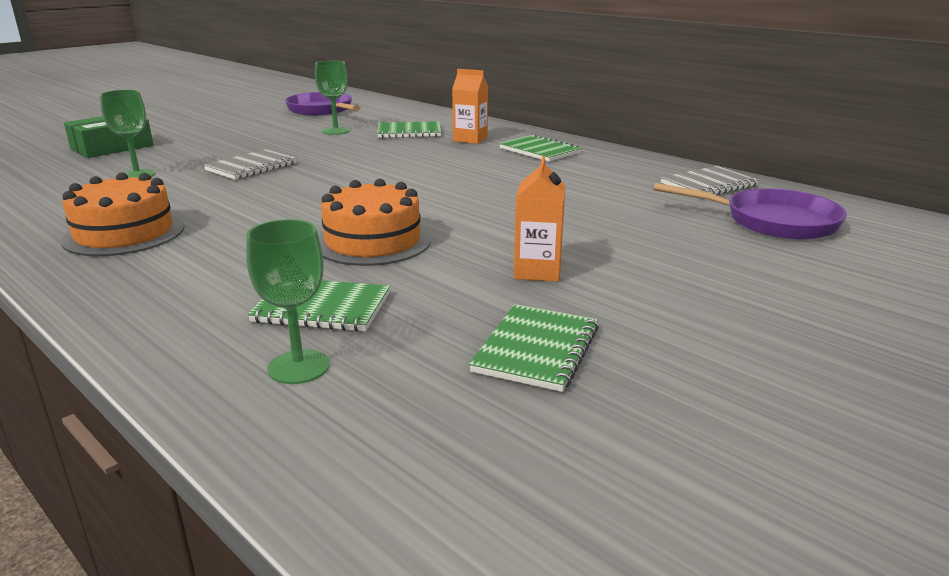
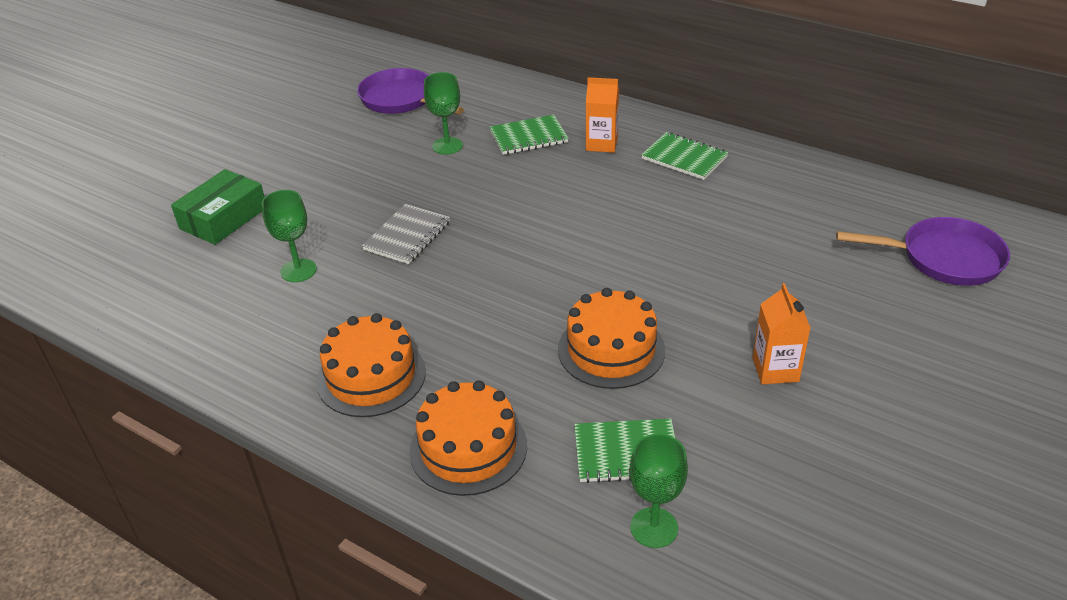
camera: 10 degrees left, 15 degrees up
(161, 285) = (468, 448): none -> orange cake
(536, 349) = (820, 473): green notebook -> none
(708, 184) = (869, 201): grey notebook -> none

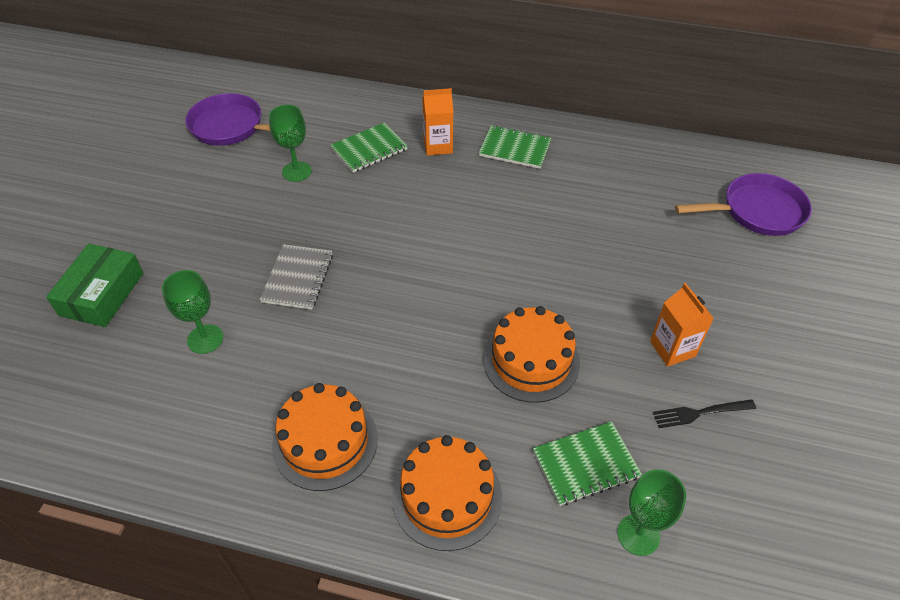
camera: 20 degrees left, 10 degrees up
(778, 434) = (699, 413): none -> black fork

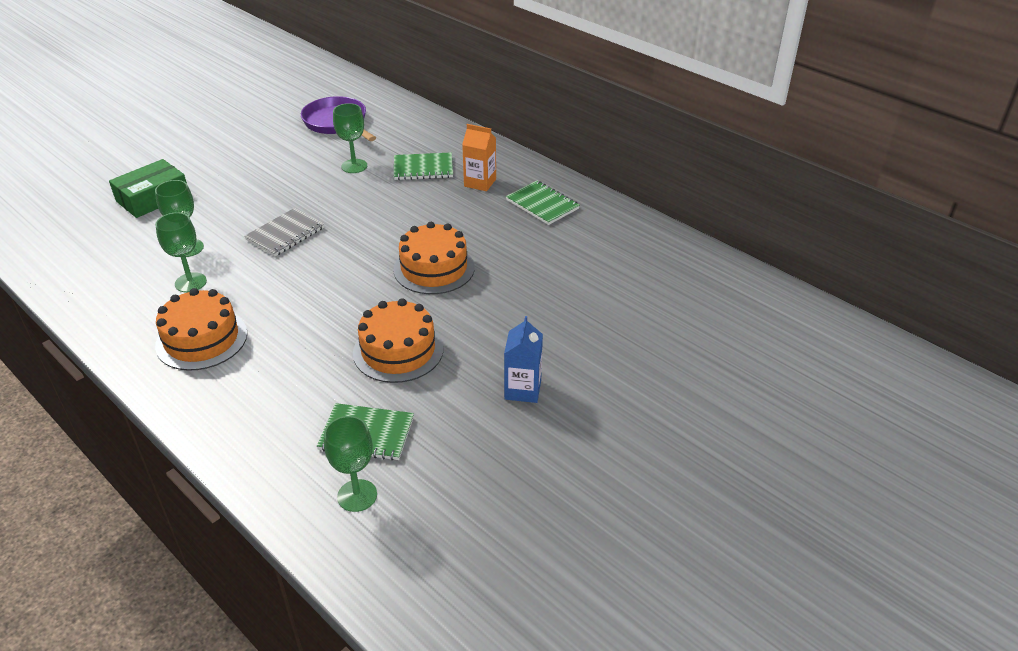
camera: 30 degrees right, 10 degrees down
(248, 380) = (190, 282): none -> green goblet
(447, 496) = (246, 407): orange cake -> orange cake (434, 268)
(672, 349) = (523, 389): orange carton -> blue carton
(699, 413) = (496, 442): black fork -> none
(757, 211) = (718, 322): purple pan -> none

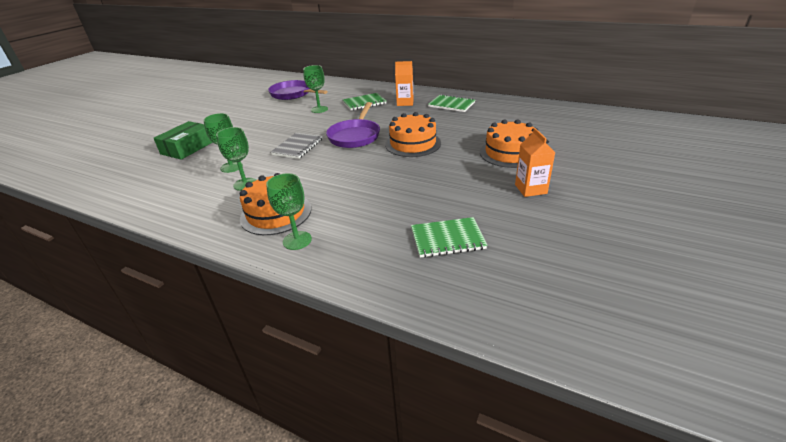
camera: 15 degrees left, 5 degrees down
(357, 495) = (475, 279): green goblet -> green goblet (297, 240)
(369, 233) = (355, 136): none -> purple pan
(398, 351) = (427, 188): orange cake -> orange cake (510, 153)
(523, 389) = (530, 189): blue carton -> orange carton

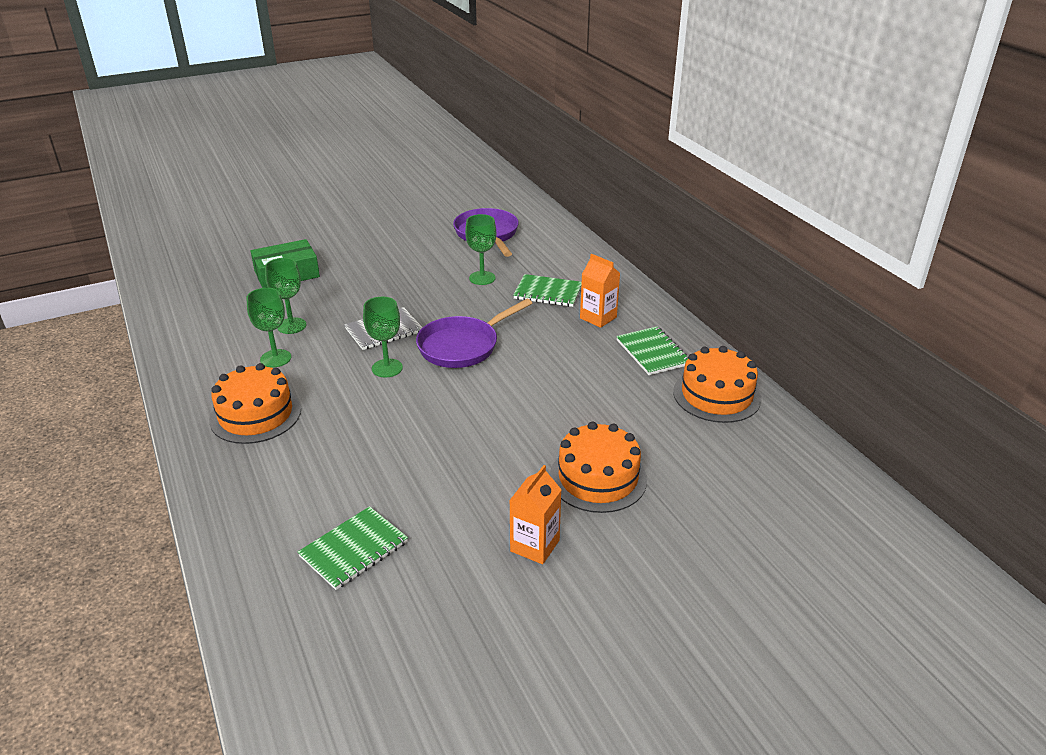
camera: 35 degrees right, 0 degrees up
(297, 240) = (232, 460): green goblet -> green goblet (387, 368)
(413, 144) = (507, 395): orange cake -> orange cake (716, 395)
(447, 239) = (354, 549): green notebook -> green notebook turned 75 degrees counterclockwise

